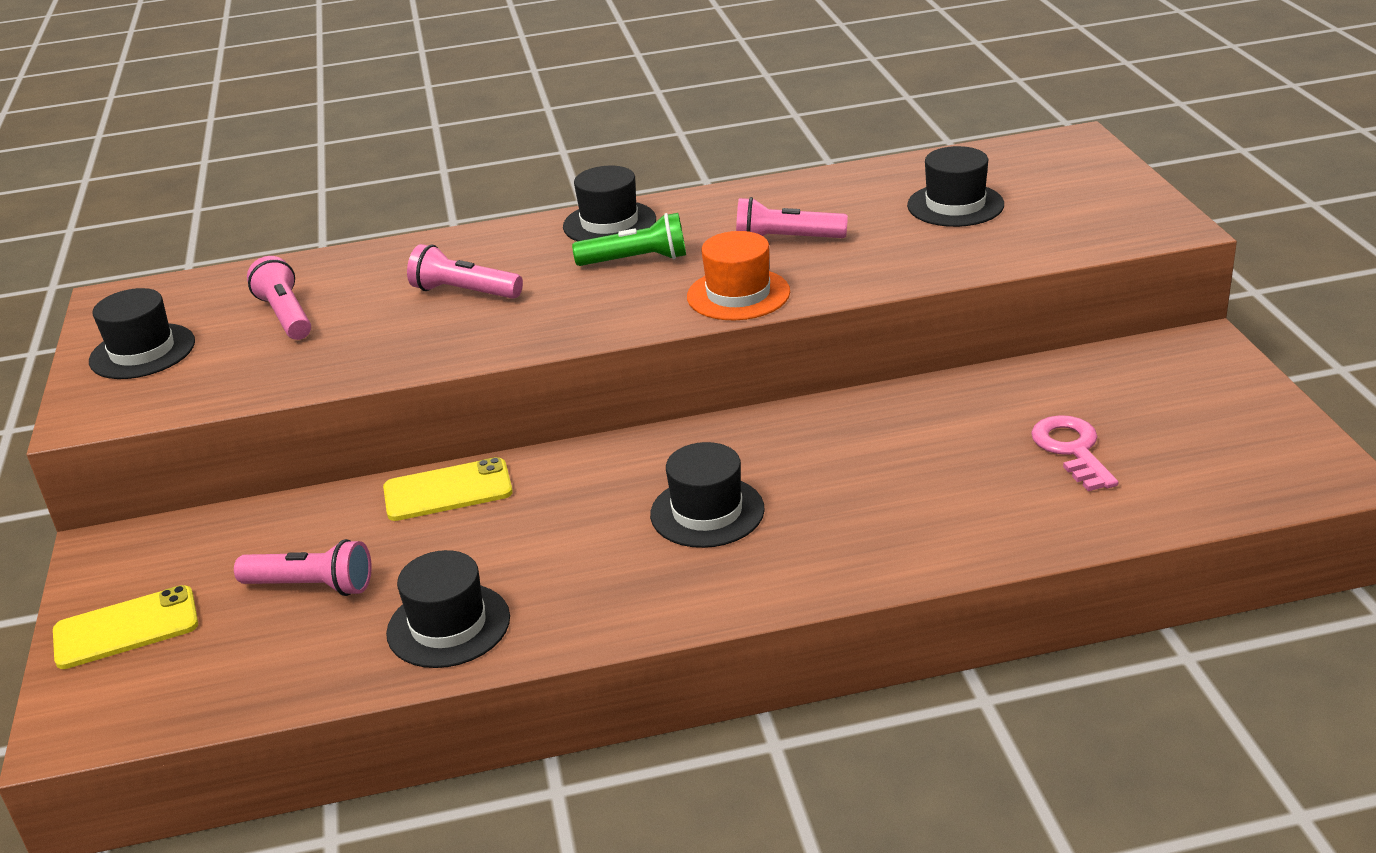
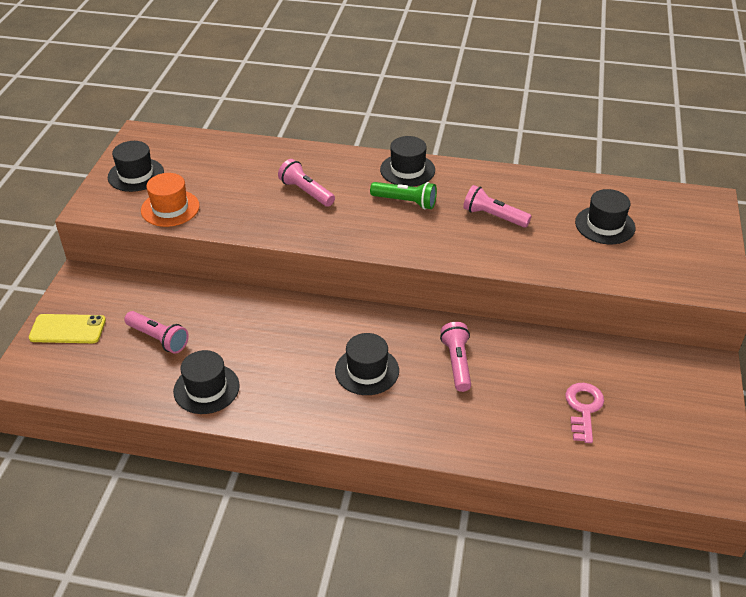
camera: 20 degrees right, 10 degrees up
(286, 316) = (213, 176): pink flashlight -> pink flashlight (457, 363)
(448, 490) = (250, 305): yellow phone -> none
(738, 294) = (443, 246): orange hat -> orange hat (170, 208)

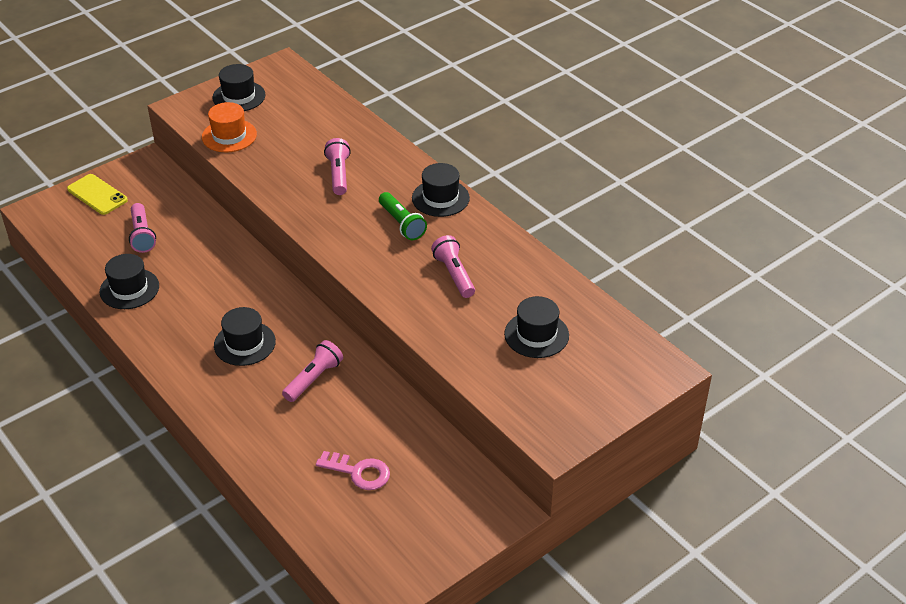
camera: 40 degrees right, 0 degrees up
(583, 408) = (359, 472): pink key -> pink key turned 60 degrees clockwise

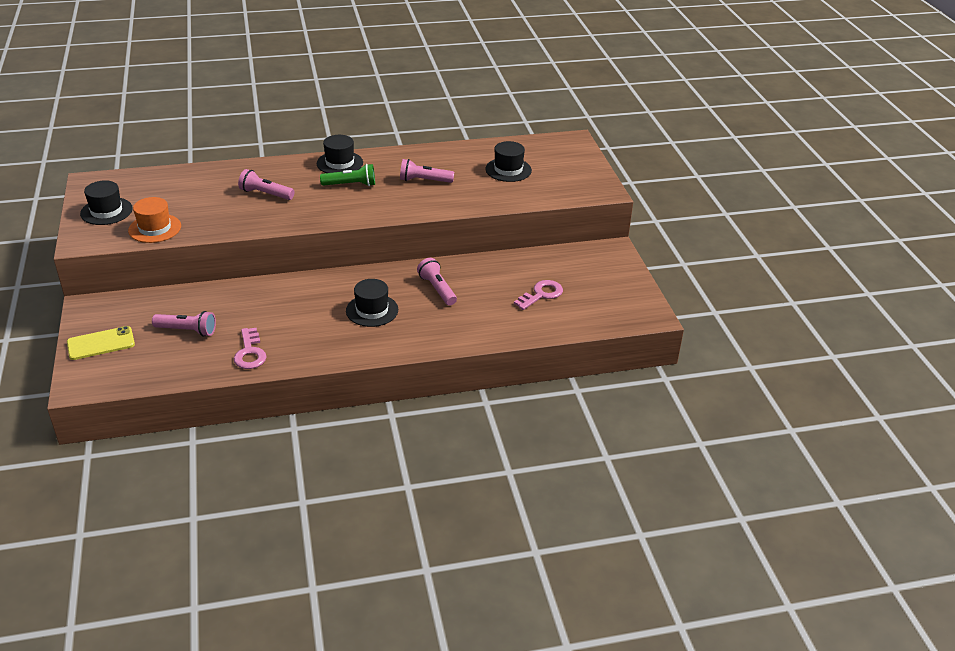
camera: 65 degrees left, 5 degrees down
(129, 289) = (250, 353): black hat -> pink key

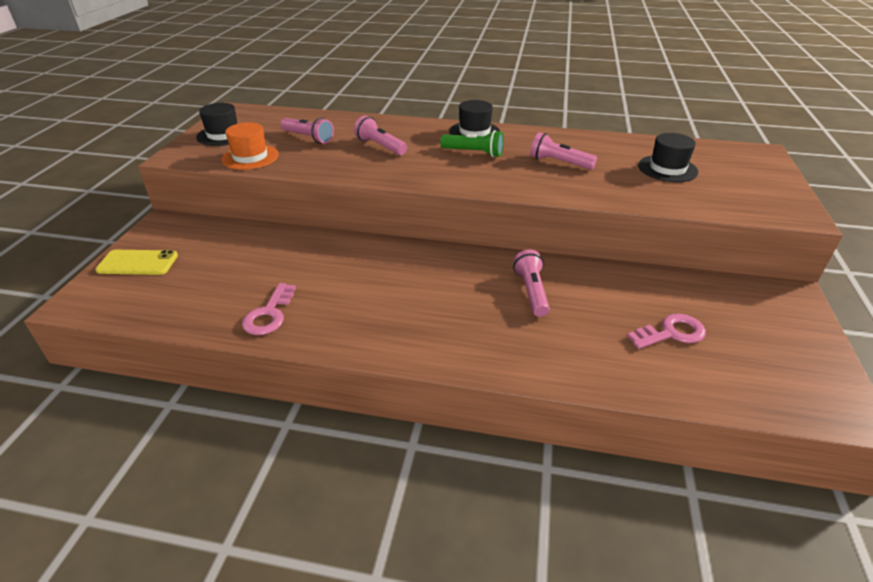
camera: 25 degrees right, 0 degrees up
(187, 331) = (227, 271): pink flashlight -> pink flashlight (308, 138)
(372, 310) = (438, 298): black hat -> none

